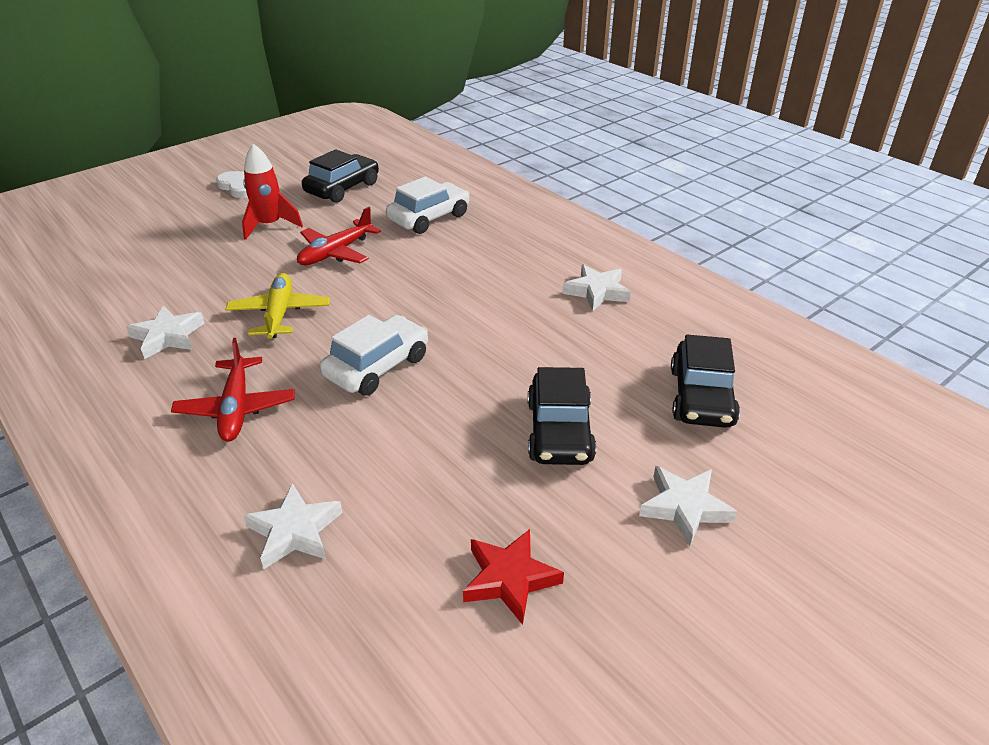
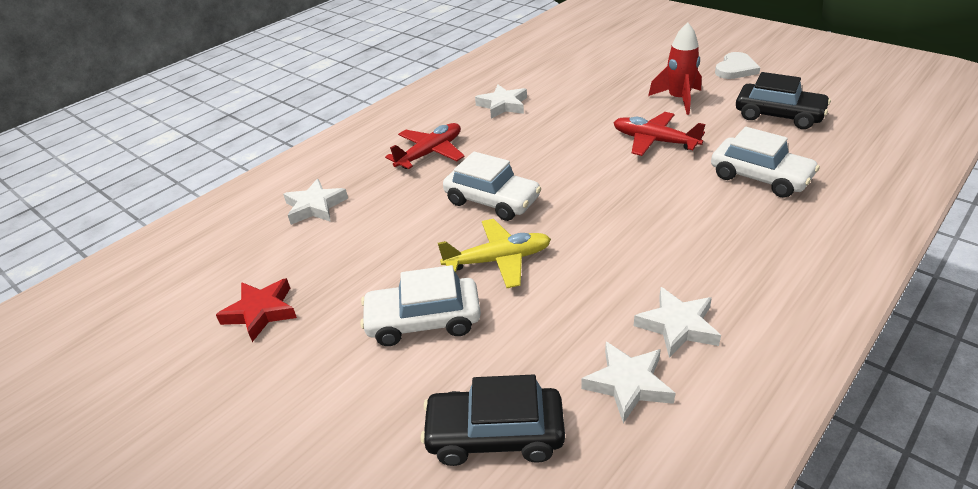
camera: 85 degrees right, 0 degrees up
(236, 408) = (430, 153): red plane -> red plane turned 150 degrees clockwise
(280, 313) = (548, 139): yellow plane -> yellow plane (499, 260)
(559, 431) = (423, 321): black car -> white car
(684, 507) = (325, 420): white star -> white star (628, 384)

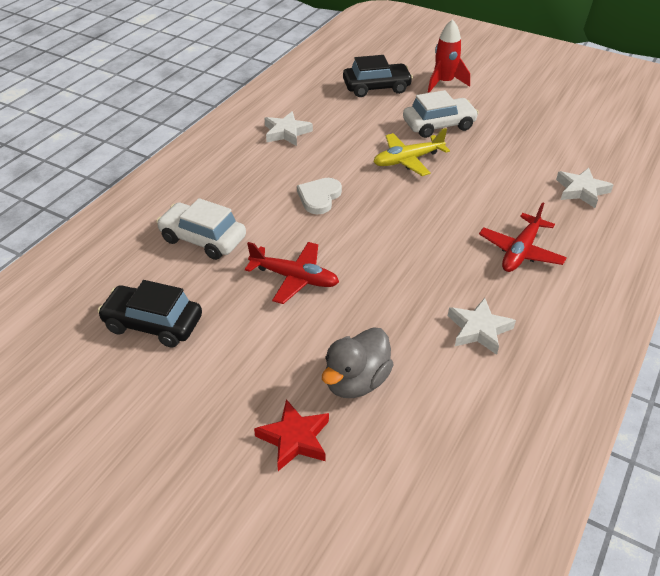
camera: 165 degrees right, 5 degrees up
(261, 312) = (544, 123): red star -> red star (294, 438)
(492, 201) = (433, 204): white car -> none
(606, 83) = (356, 381): none -> grey duck
(628, 384) = (314, 108): white star -> none
(678, 99) = (262, 349): red rocket -> red rocket (444, 83)
(735, 69) = (172, 424): white heart -> white heart (319, 197)

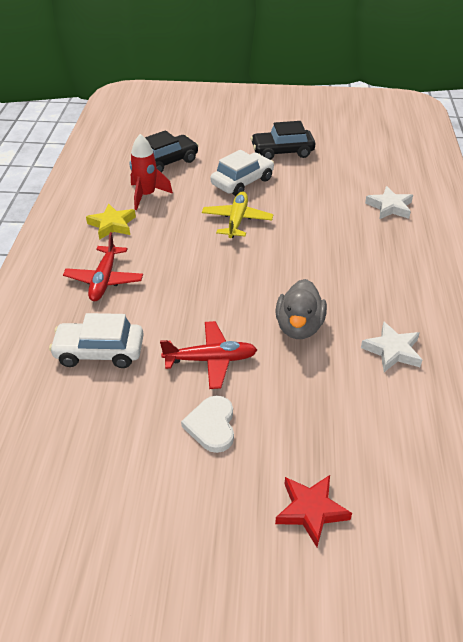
camera: 25 degrees left, 0 degrees up
(153, 324) = (106, 453): black car -> black car (282, 152)
(286, 132) = (112, 225): white star -> yellow star
(319, 197) = (183, 277): white heart -> white heart (212, 425)
(356, 381) = (327, 435): grey duck -> grey duck (299, 327)
(407, 160) = (237, 220): yellow plane -> yellow plane turned 150 degrees clockwise
(444, 83) = (222, 143): red rocket -> red rocket (146, 195)
(520, 251) = (379, 272): red plane -> red plane (104, 280)

